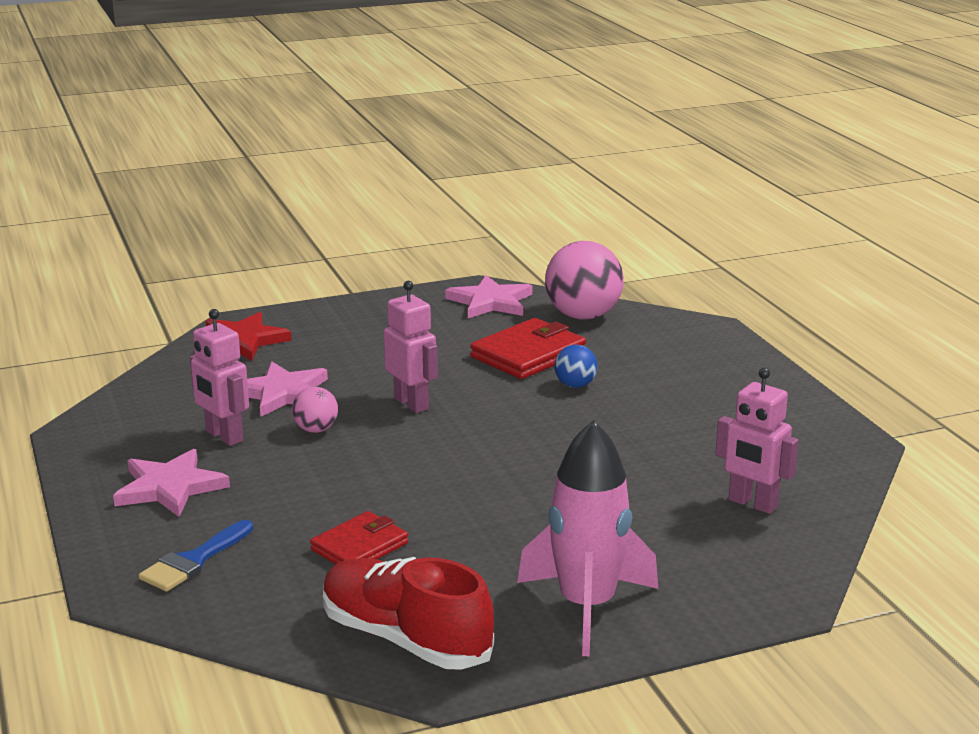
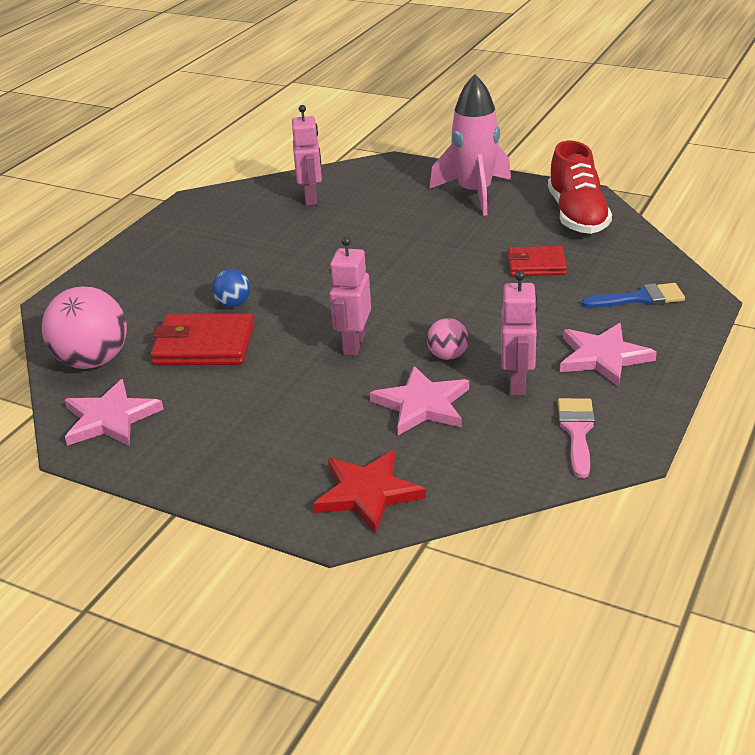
camera: 130 degrees left, 10 degrees up
(130, 427) = (577, 432): none -> pink brush

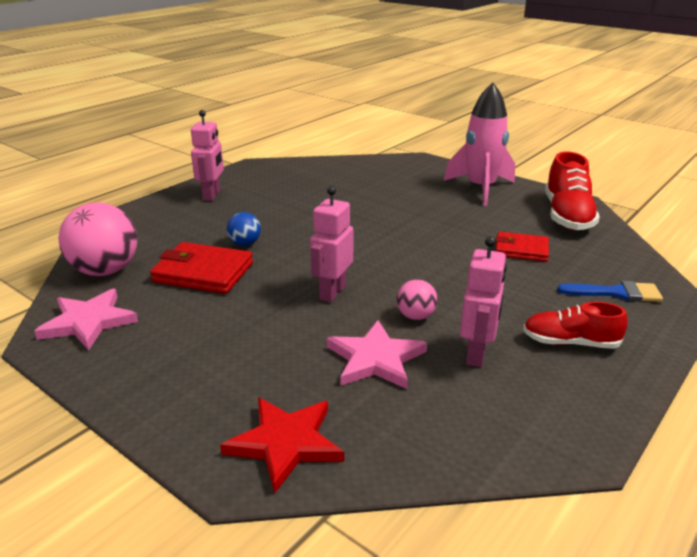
camera: 10 degrees right, 5 degrees down
(311, 198) = (345, 175): pink robot -> pink robot (212, 195)
(577, 432) = (528, 416): pink brush -> none
(603, 357) = (570, 343): pink star -> red shoe

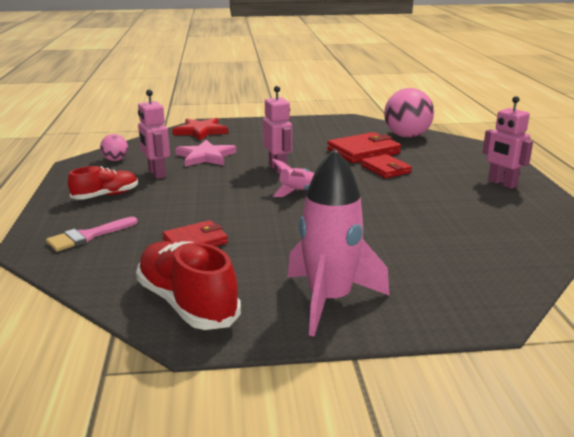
camera: 135 degrees right, 5 degrees down
(88, 322) = (354, 125): pink star -> none
(245, 243) = (385, 169): blue ball -> red wallet
(369, 256) = (297, 192): none -> pink rocket
(416, 316) = (212, 176): pink ball -> pink ball (115, 160)
(616, 293) = (87, 236): blue brush -> pink brush

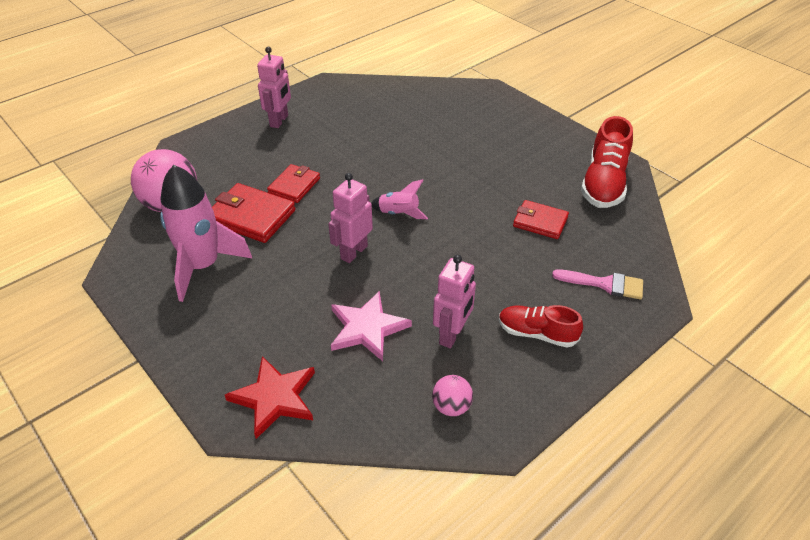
camera: 125 degrees left, 20 degrees up
(329, 300) = (534, 137): pink rocket -> pink rocket (203, 266)

